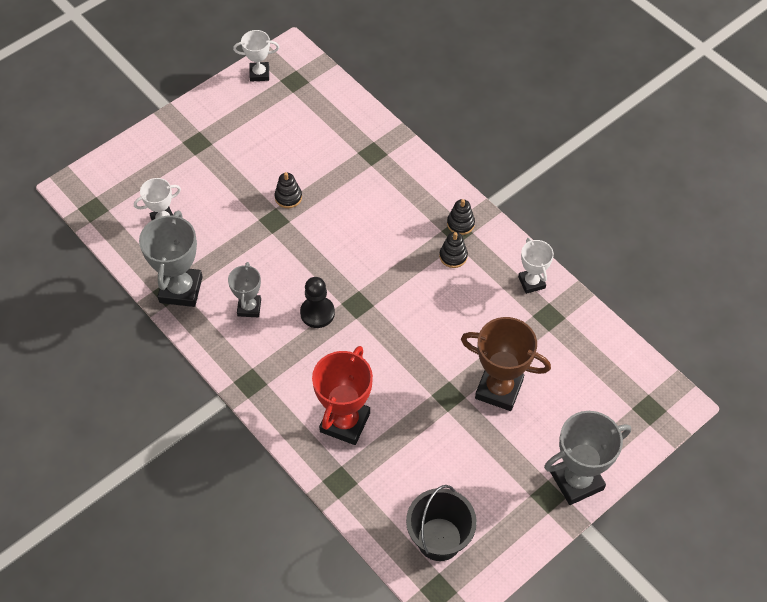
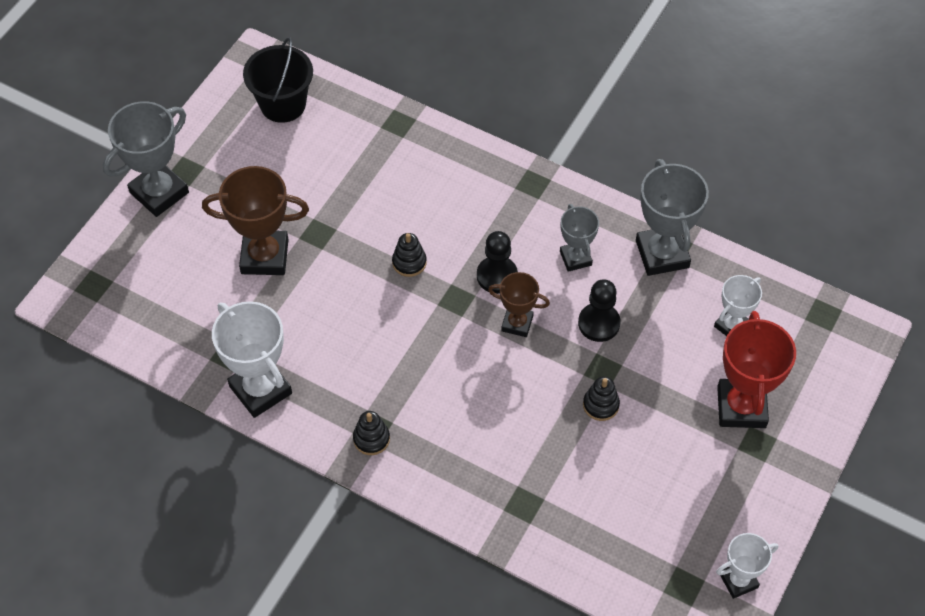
camera: 160 degrees right, 0 degrees up
(259, 253) = (599, 323): none -> black pawn
(319, 271) = (517, 323): none -> brown trophy
(345, 422) = (416, 176): red trophy -> red trophy (741, 407)
(453, 256) = (366, 393): black stacking toy -> black stacking toy (409, 262)
(531, 282) = (260, 390): white trophy -> white trophy, size x1.70

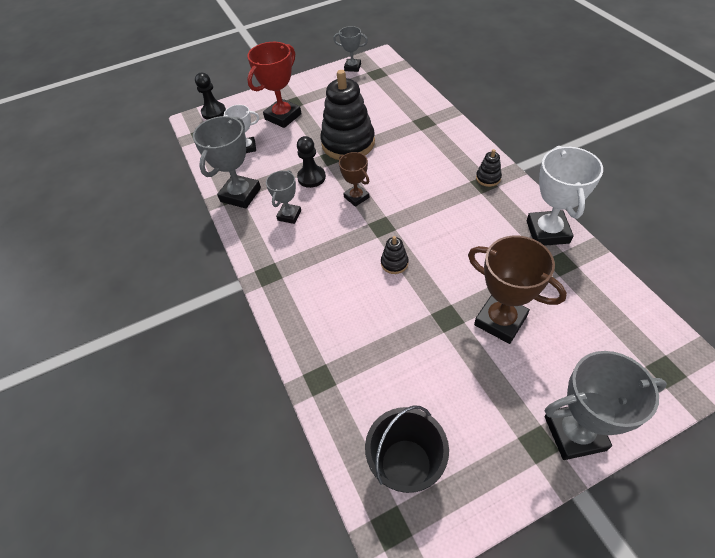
camera: 140 degrees left, 5 degrees down
(497, 276) = (345, 228): black pawn -> black pawn (213, 112)
(601, 405) = (348, 143): black stacking toy -> black stacking toy, size x2.40
(738, 581) = (352, 67): white trophy -> grey trophy

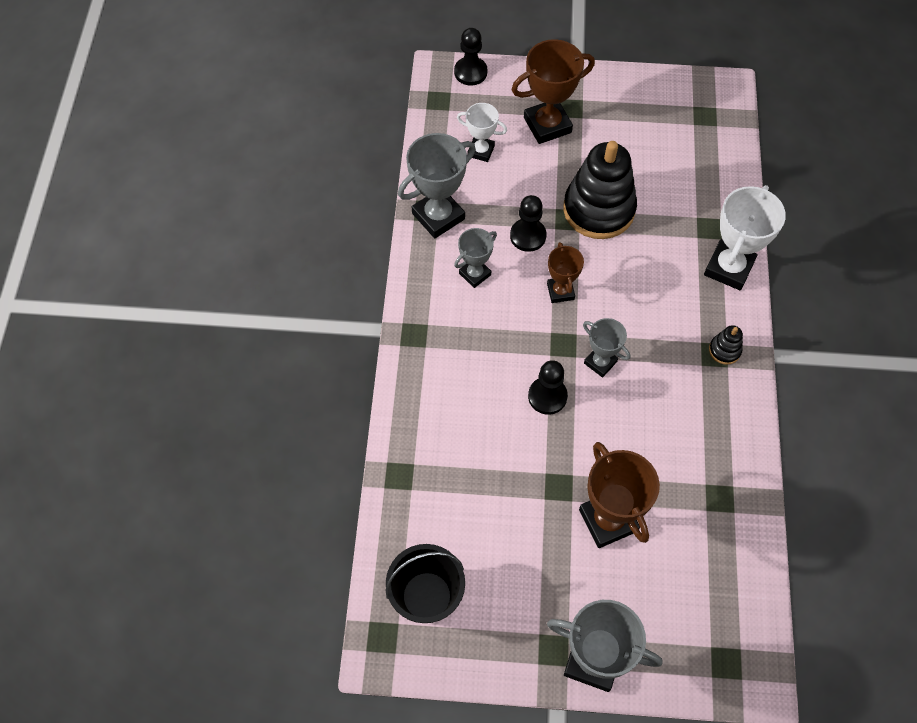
camera: 25 degrees right, 10 degrees up
(283, 116) = (547, 125): red trophy -> brown trophy
(352, 67) = (681, 88): grey trophy -> grey trophy (600, 362)
(394, 263) = (547, 396): black stacking toy -> black pawn
(547, 232) = (736, 455): white trophy -> white trophy (729, 268)

